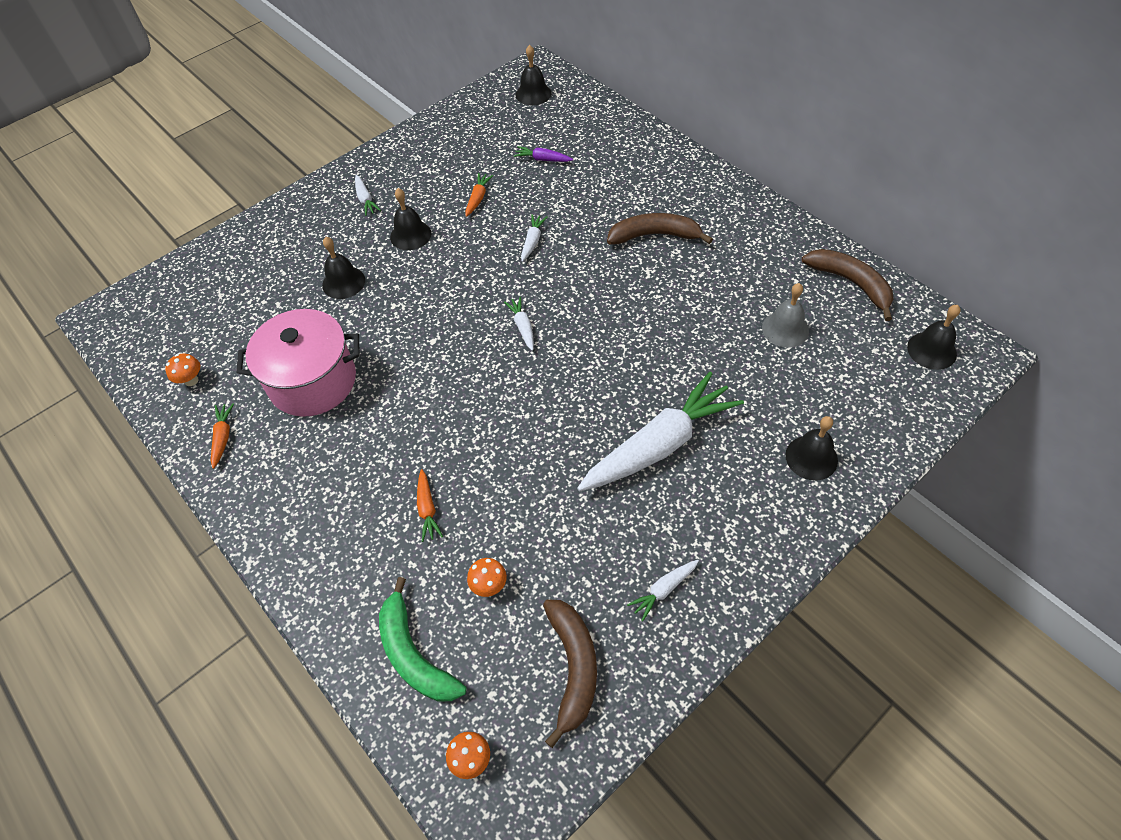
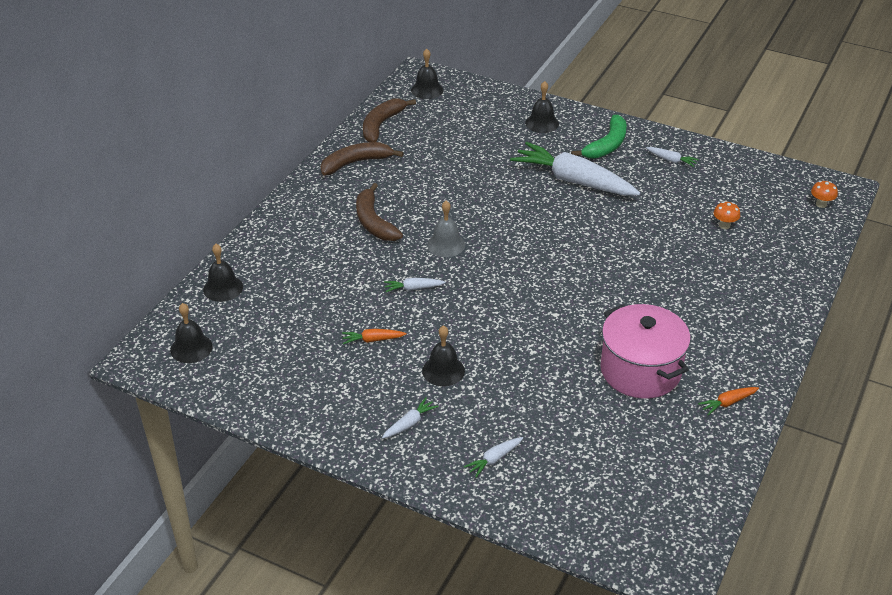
camera: 115 degrees left, 15 degrees down
(191, 380) = (694, 453): orange mushroom -> none
(343, 282) = (526, 395): black bell -> black bell (223, 288)
(414, 654) = (789, 242): green banana -> green banana (607, 145)
(427, 509) = (697, 268): orange carrot -> none
(522, 327) = (511, 268): white carrot -> white carrot (494, 459)
(543, 159) = (299, 312): purple carrot -> none
(573, 668) = (743, 182): brown banana -> brown banana (355, 163)
(785, 329) = (441, 146): grey bell -> grey bell (446, 244)

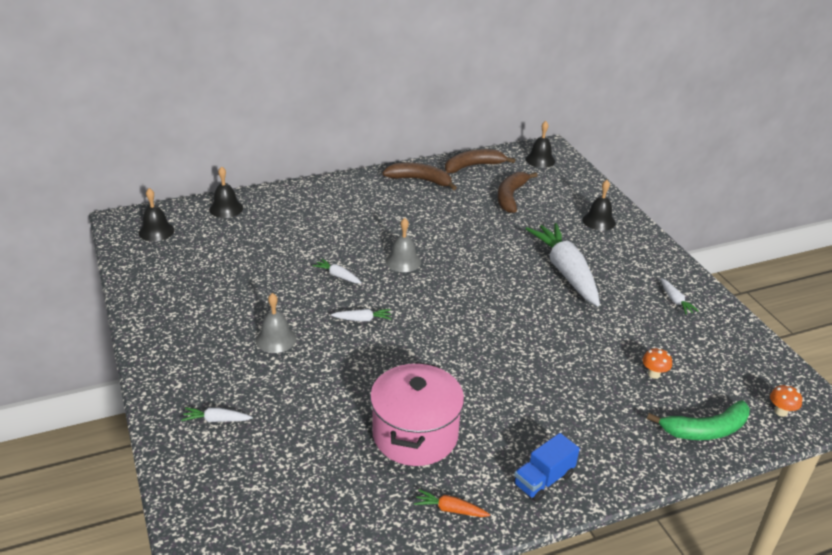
camera: 40 degrees right, 5 degrees down
(373, 222) = (376, 221): brown banana -> brown banana (510, 196)
(373, 340) = (262, 291): orange carrot -> none
(409, 423) = (202, 357): white carrot -> white carrot (362, 319)
(443, 370) = (276, 339): black bell -> grey bell
(607, 145) = (632, 262): green banana -> green banana (705, 430)
(753, 344) = (543, 480): none -> blue truck

